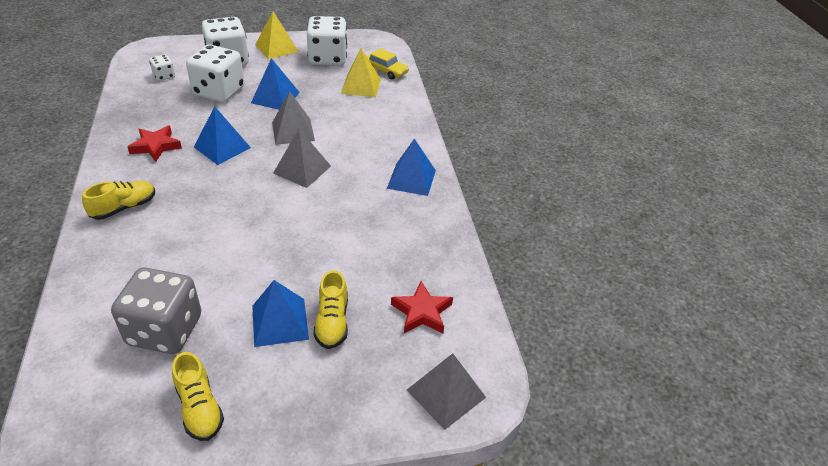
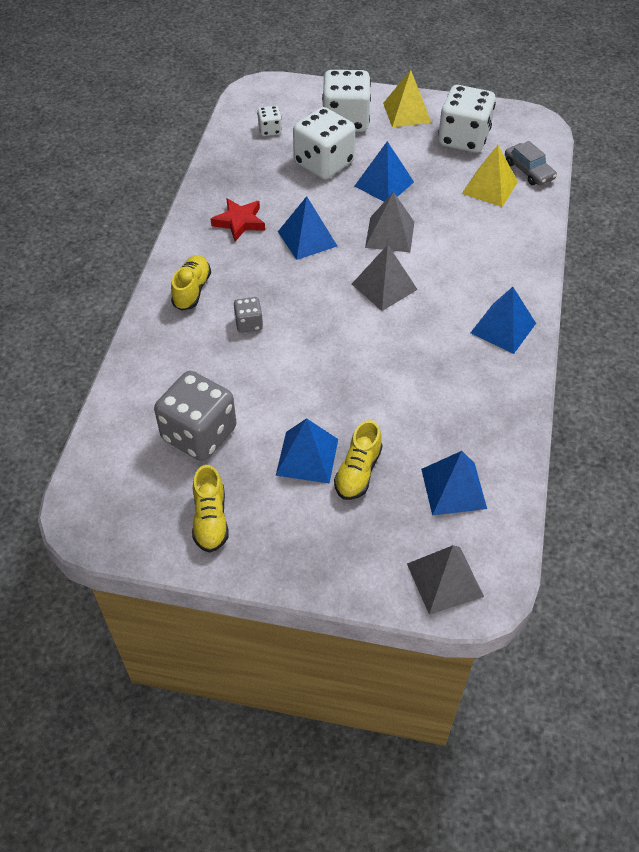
camera: 25 degrees right, 10 degrees up
(124, 208) = (192, 290): yellow shoe -> yellow shoe turned 60 degrees counterclockwise
(188, 223) = (249, 324): none -> grey dice
(386, 71) = (528, 171): yellow car -> grey car
(422, 312) = (453, 488): red star -> blue pyramid

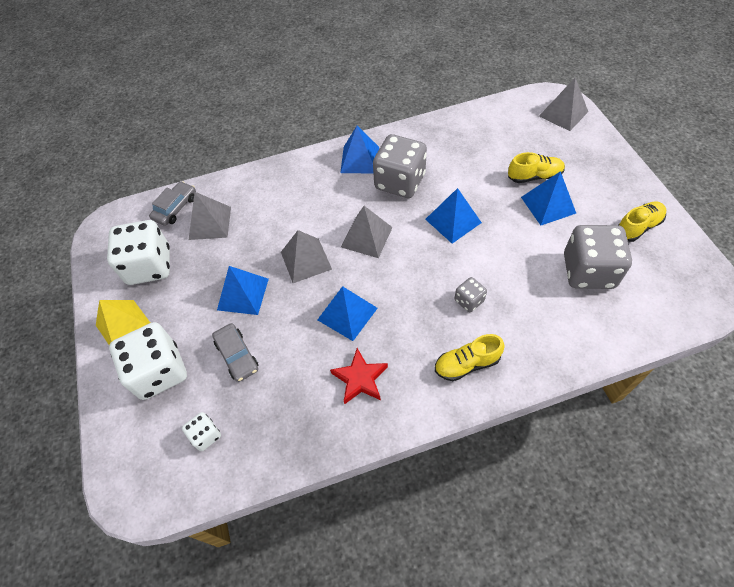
camera: 115 degrees left, 5 degrees up
(323, 163) = (237, 355): white dice -> grey car
(442, 346) = (400, 182): none -> grey dice
(453, 488) = (504, 133): blue pyramid -> blue pyramid (453, 221)
(489, 187) = (210, 223): yellow pyramid -> grey pyramid

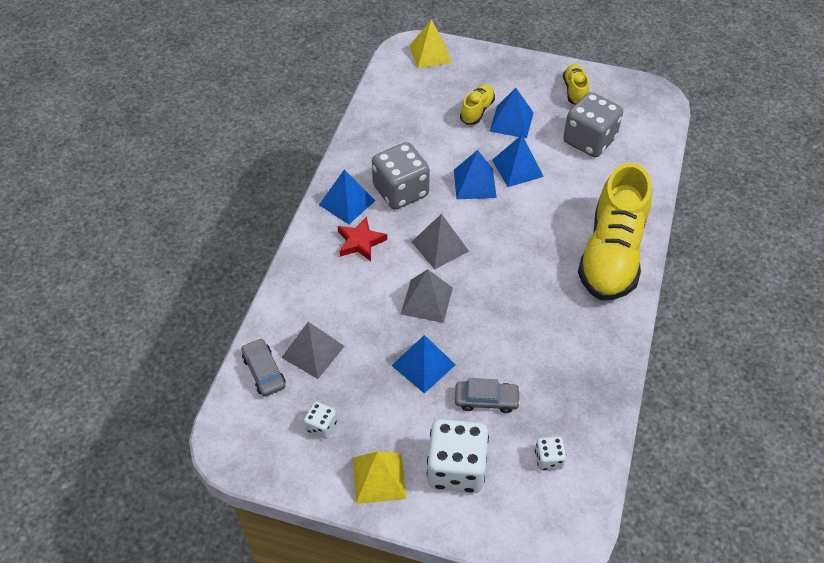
camera: 60 degrees left, 5 degrees down
(149, 266) = (321, 426): white dice -> white dice, size x0.47
(347, 314) = (507, 301): blue pyramid -> blue pyramid (517, 168)
(360, 379) = (574, 326): red star -> red star (360, 242)
(467, 364) = (611, 254): yellow shoe -> yellow shoe, size x2.21
(469, 301) = (558, 220): grey dice -> none
(563, 113) = (430, 54): grey pyramid -> yellow pyramid

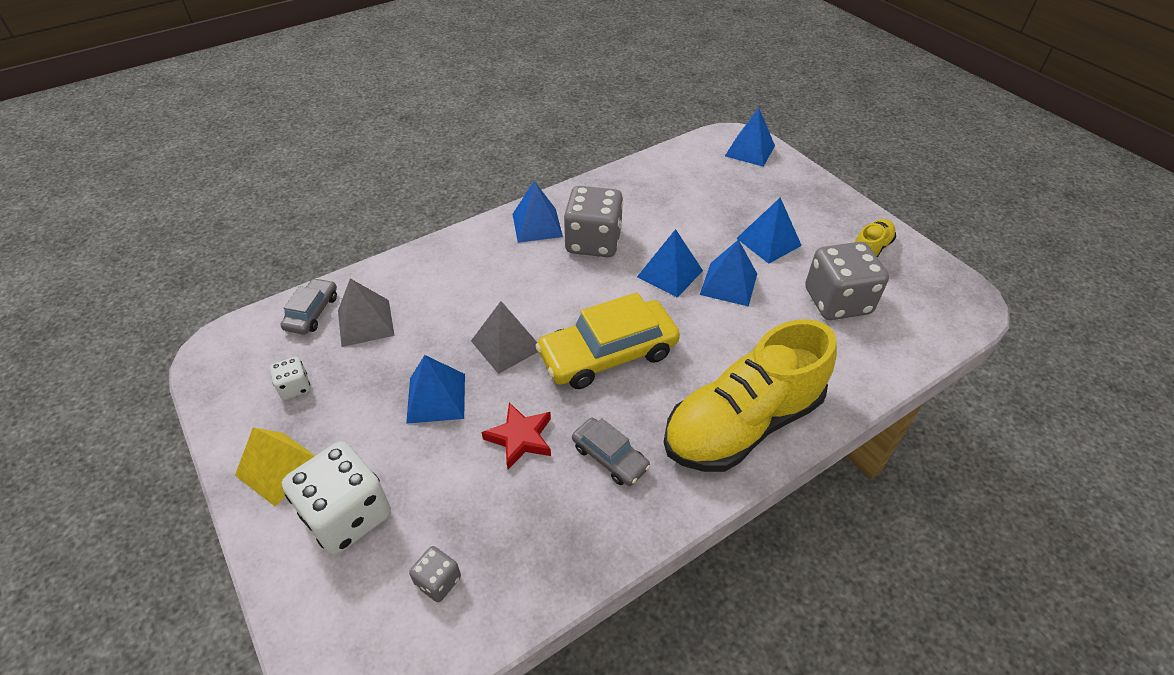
camera: 40 degrees right, 5 degrees down
(360, 242) = (510, 261): red star -> red star (520, 438)
(430, 54) = (749, 150): yellow pyramid -> blue pyramid
(440, 246) = (574, 306): grey pyramid -> none
(477, 111) = (743, 215): yellow shoe -> none
(486, 400) = (451, 472): grey car -> grey car (610, 457)
(495, 263) = (608, 354): none -> yellow car
(548, 459) = (438, 581): white dice -> grey dice

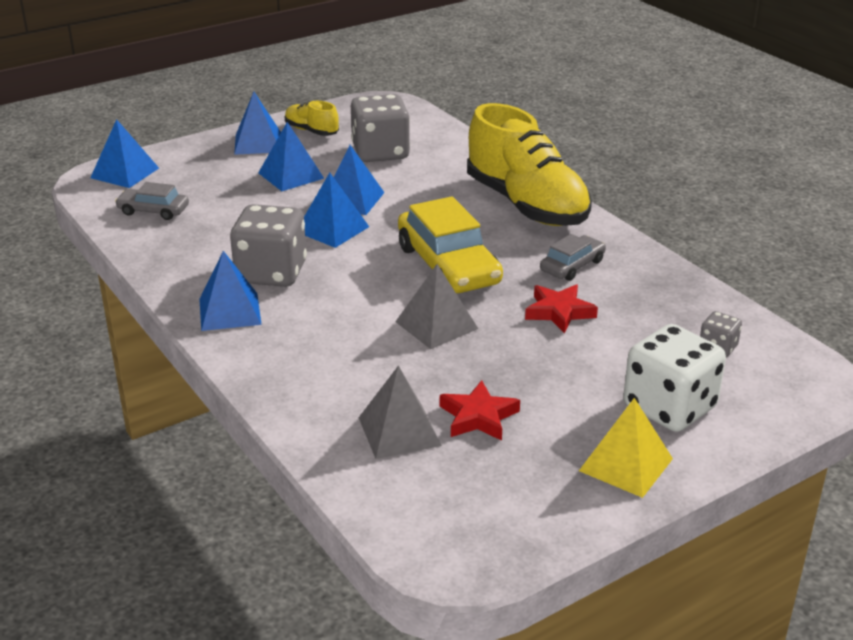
camera: 90 degrees left, 15 degrees down
(295, 387) = (510, 474): white dice -> none
(312, 312) = (378, 481): grey car -> grey car (153, 211)
(371, 370) = (478, 417): none -> red star
(436, 397) = (515, 366): blue pyramid -> blue pyramid (258, 143)

